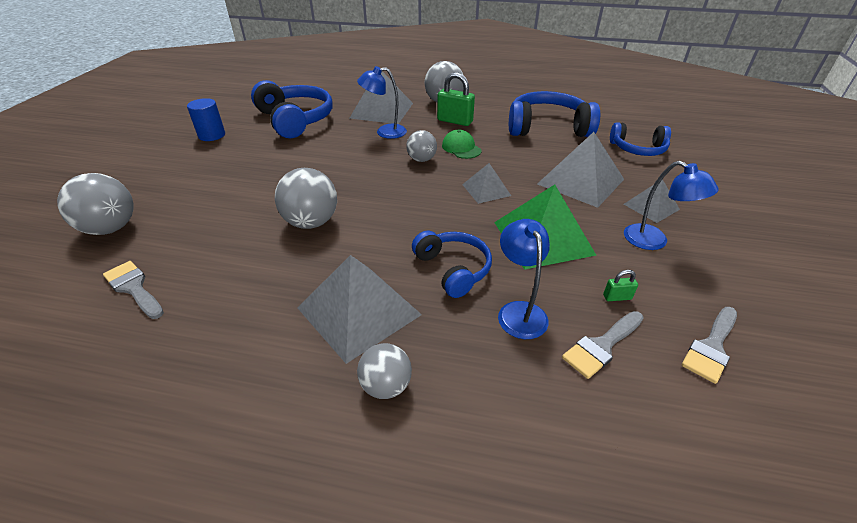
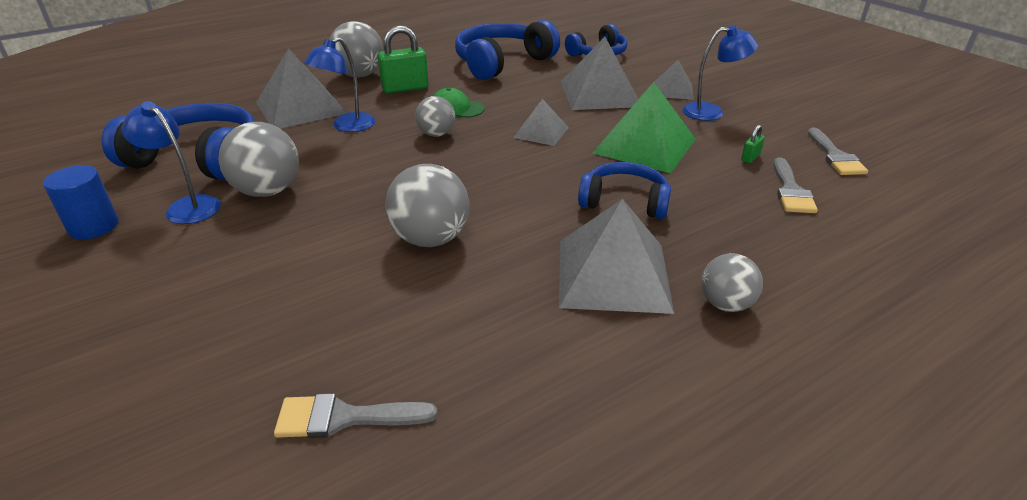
camera: 45 degrees left, 5 degrees down
(111, 228) = (160, 396): grey ball -> grey ball (268, 191)
(519, 311) = (715, 201): blue lamp -> blue lamp (187, 206)

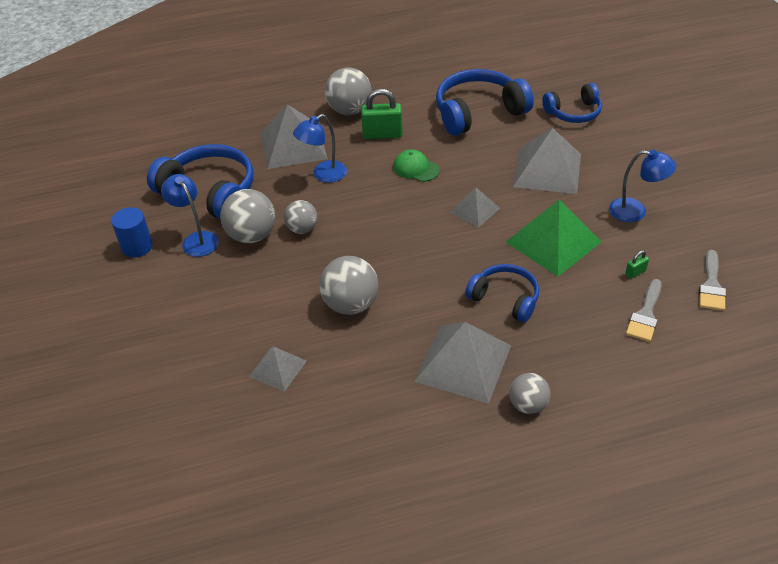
camera: 20 degrees right, 10 degrees up
(344, 417) = (261, 426): grey brush -> none
(436, 134) = (390, 197): grey ball -> grey ball (302, 229)
(673, 90) = (617, 177): grey pyramid -> grey pyramid (277, 368)

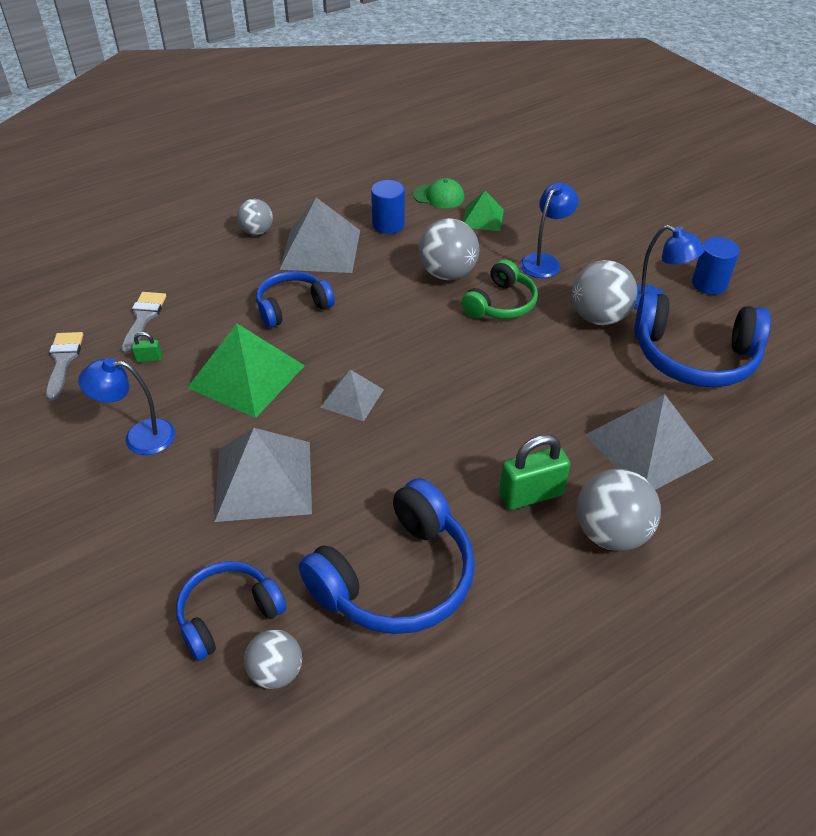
camera: 160 degrees right, 0 degrees up
(277, 368) = (483, 218): grey pyramid -> green pyramid
(302, 229) = (548, 335): grey ball -> grey ball (276, 672)
(321, 264) = (501, 304): none -> green headphones
(323, 175) = (572, 408): blue lamp -> blue lamp (544, 261)
(381, 382) = (388, 224): none -> blue cylinder
(416, 168) = (453, 444): green cap -> green cap (439, 196)
(505, 298) = (292, 307): blue headphones -> blue headphones turned 135 degrees clockwise
(635, 272) = (149, 358): green padlock -> green padlock turned 45 degrees clockwise

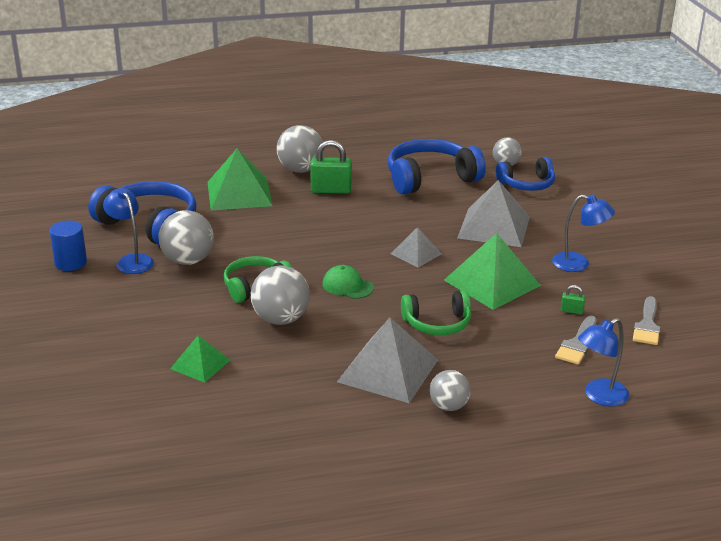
camera: 160 degrees left, 15 degrees down
(292, 307) = (437, 323): blue headphones -> green headphones
(388, 224) = (303, 380): blue cylinder -> none
(439, 196) = (224, 401): green cap -> green cap (347, 286)
(544, 261) = (184, 310): blue lamp -> blue lamp (599, 396)
(648, 447) = (239, 193): grey pyramid -> green pyramid

